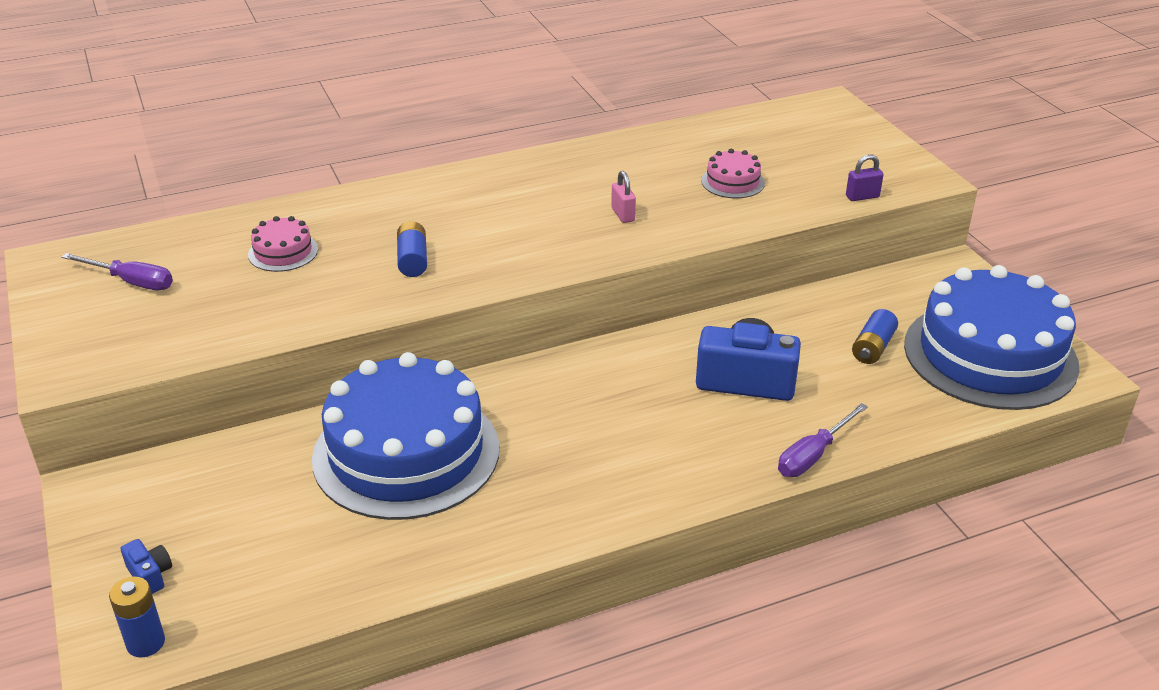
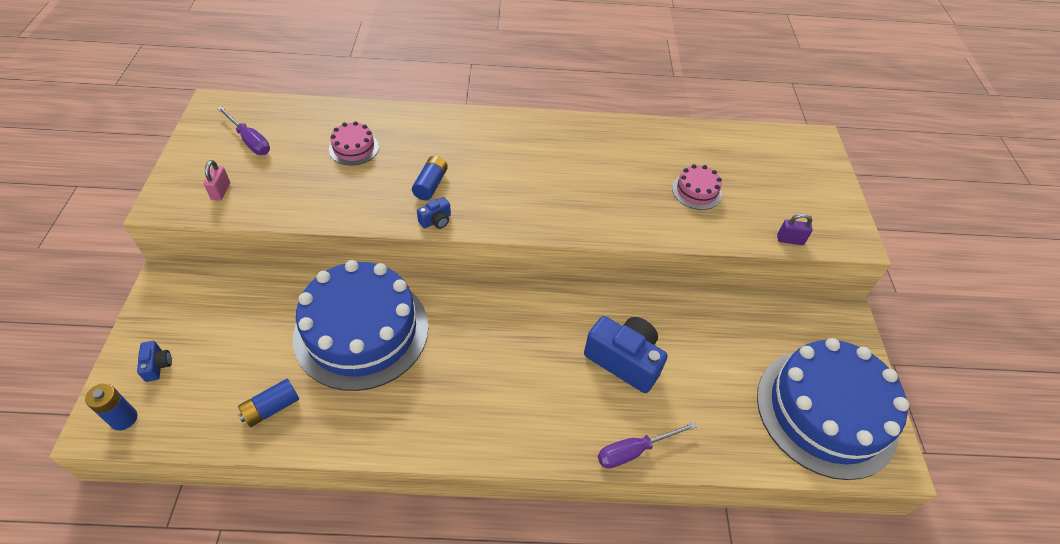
camera: 20 degrees right, 15 degrees up
(446, 291) = (436, 221): none -> blue camera
(623, 215) = (597, 194): pink padlock -> pink padlock (221, 191)
(872, 348) = (736, 368): blue battery -> blue battery (271, 408)

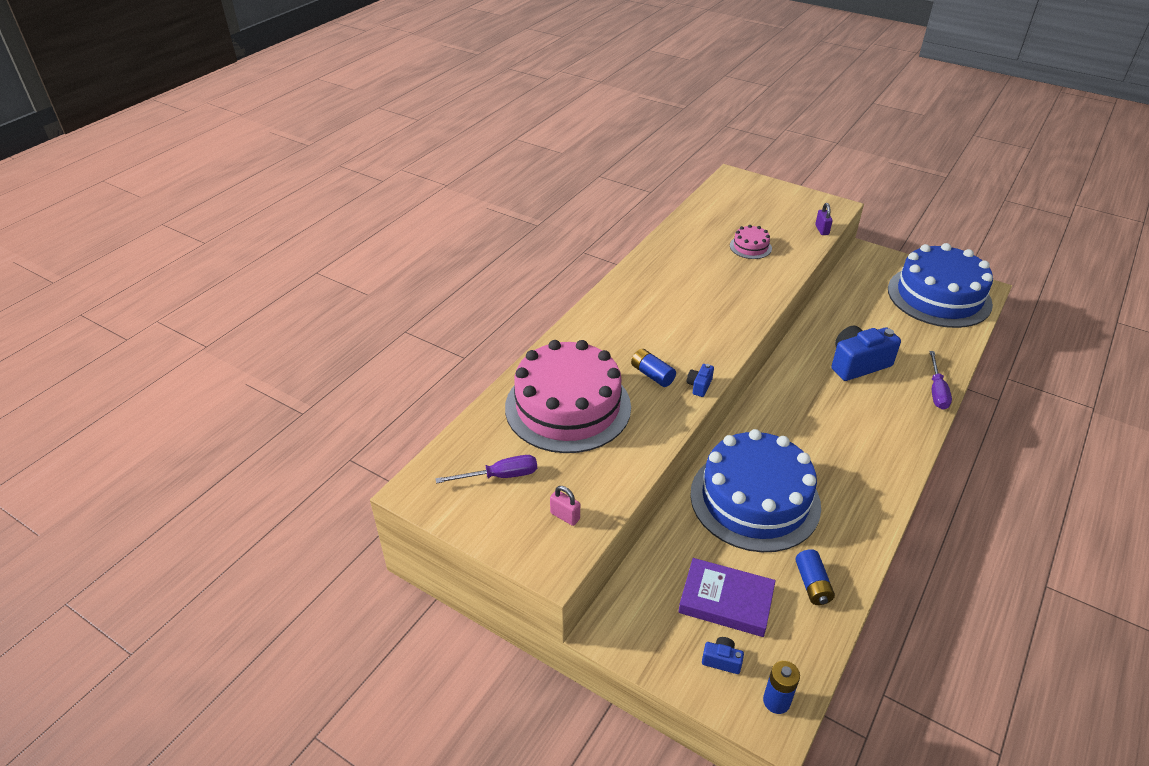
camera: 55 degrees left, 10 degrees down
(225, 348) = (726, 601): none -> purple book
(354, 148) = (568, 407): pink cake -> pink cake, size x2.41
(436, 221) = (699, 386): blue camera -> blue camera turned 150 degrees counterclockwise
(790, 240) = (822, 230): purple padlock -> purple padlock turned 45 degrees counterclockwise

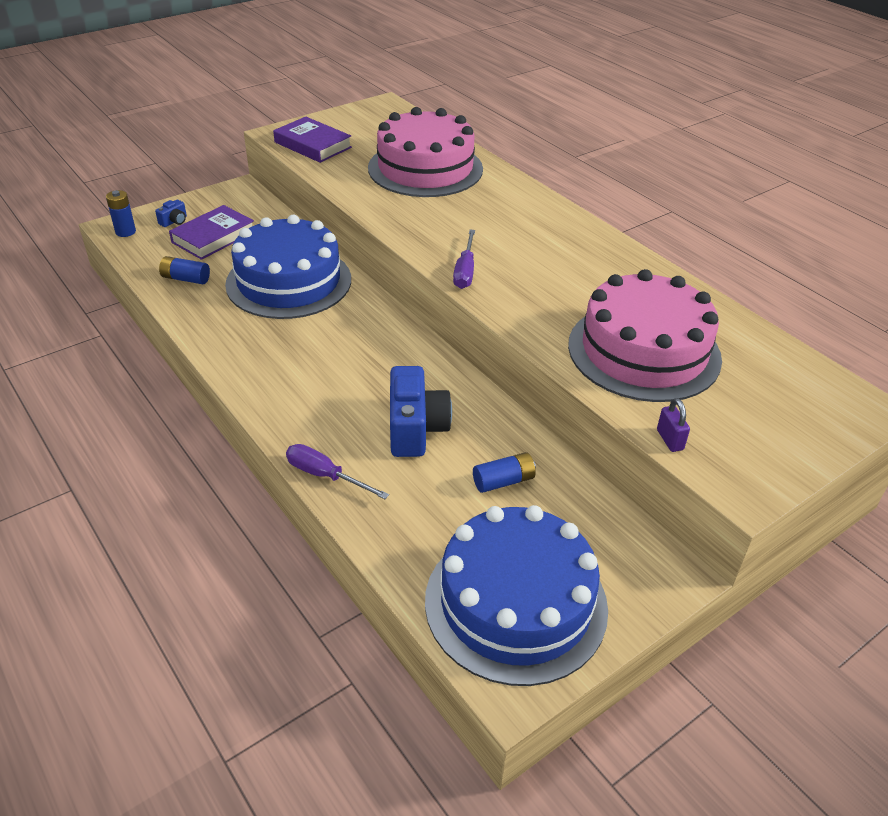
camera: 110 degrees right, 0 degrees up
(500, 476) = (372, 131): purple screwdriver -> purple screwdriver (465, 271)
(565, 516) = (313, 145): pink padlock -> purple book
(652, 375) = (437, 215): blue battery -> blue battery (503, 481)
(699, 386) = (403, 234): blue camera -> none
(750, 247) = (644, 351): pink cake -> pink cake, size x2.41
(822, 230) = (670, 440): purple padlock -> purple padlock turned 60 degrees clockwise

